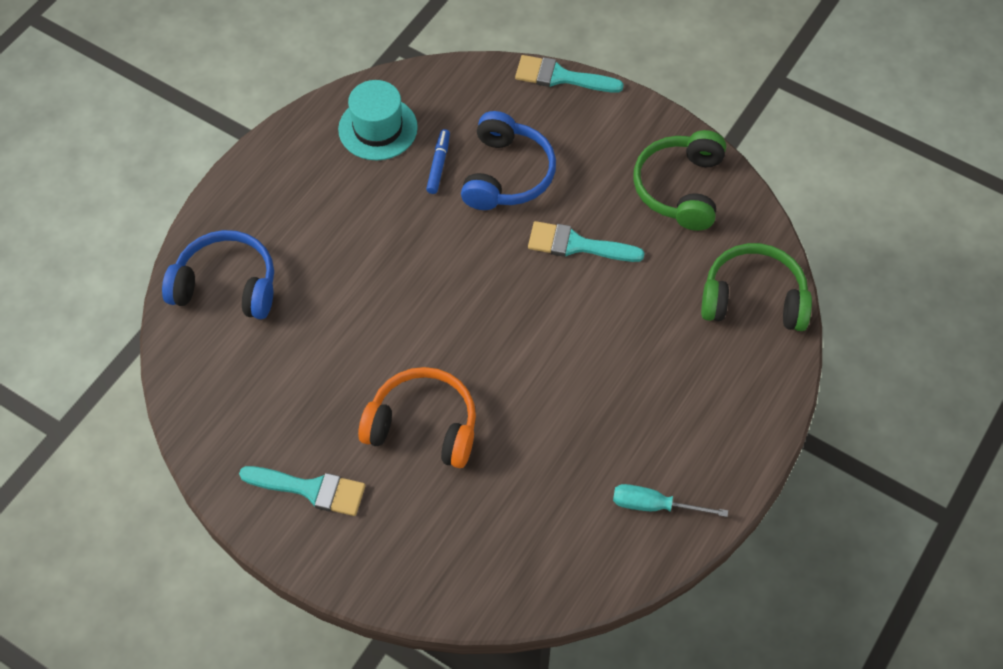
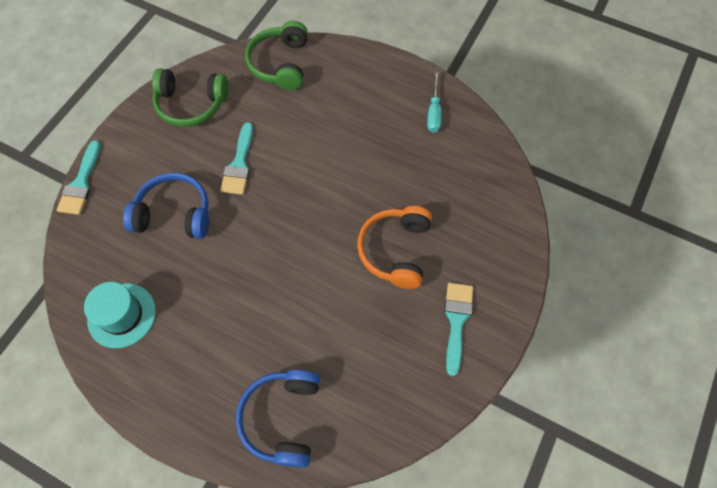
camera: 95 degrees left, 5 degrees up
(438, 165) = (162, 264): blue marker -> none

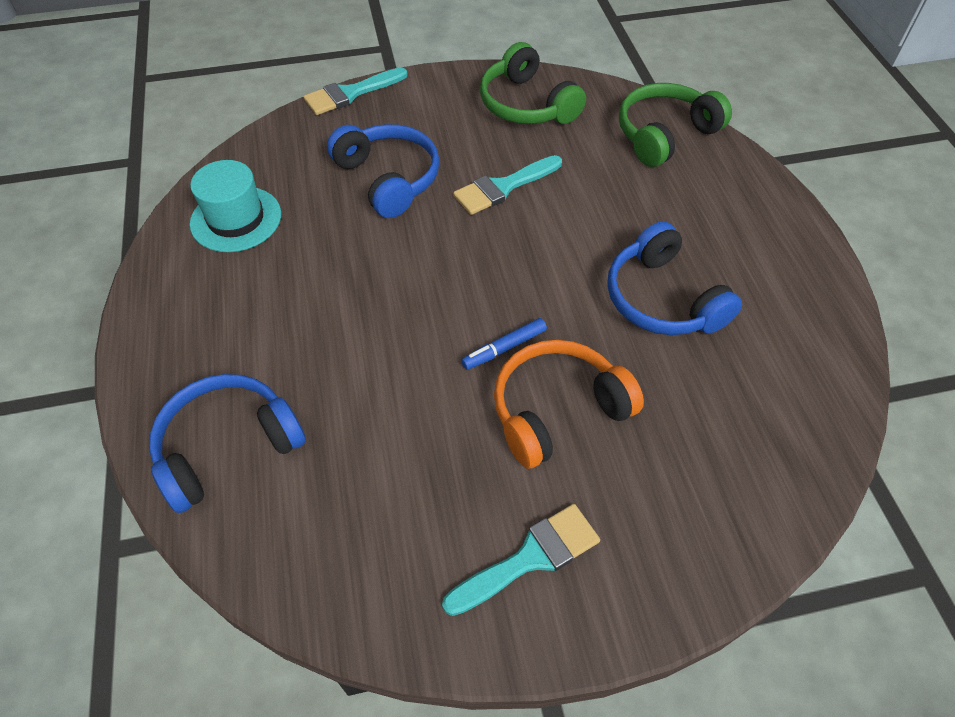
camera: 50 degrees right, 10 degrees down
(341, 245) = (504, 348): none -> blue marker
(377, 156) = (662, 299): none -> blue headphones
(434, 112) = (795, 314): turquoise screwdriver -> none

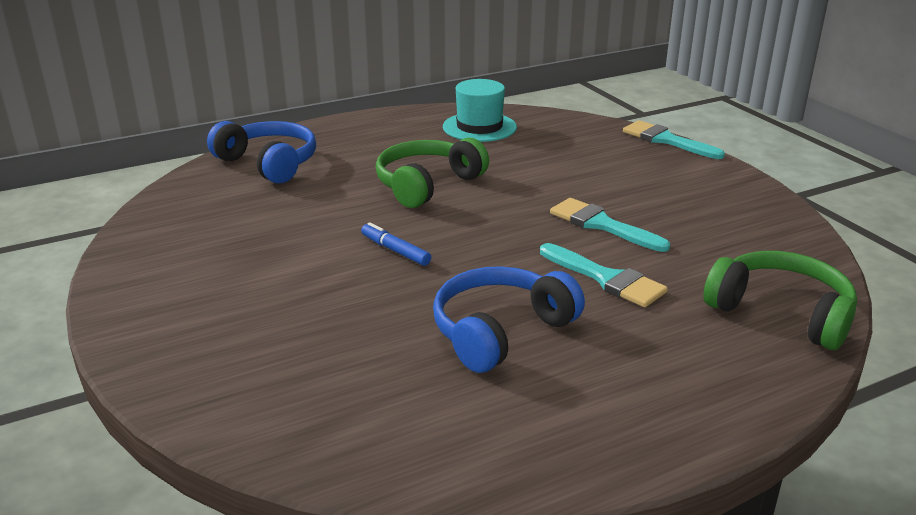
camera: 75 degrees right, 25 degrees down
(388, 179) = (569, 172): blue headphones -> none
(527, 104) = (742, 221): green headphones -> green headphones (427, 184)
(530, 558) = (183, 288): turquoise brush -> turquoise brush (606, 279)
(557, 410) = (334, 284): orange headphones -> none

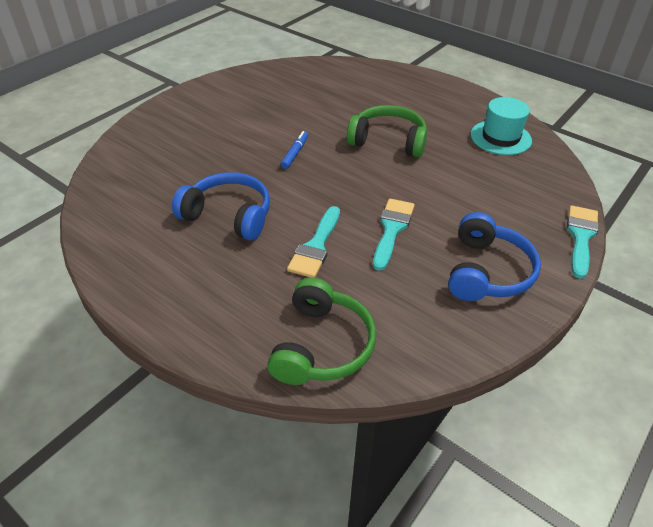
camera: 65 degrees right, 15 degrees up
(269, 163) = (366, 79): blue headphones -> blue headphones (487, 271)

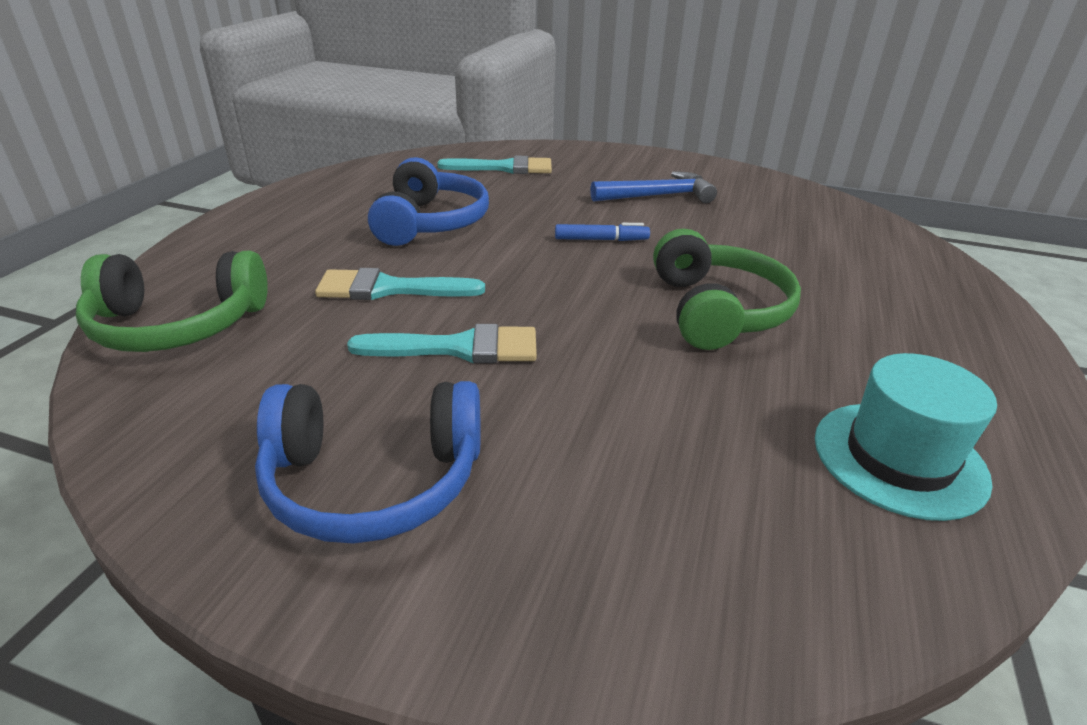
camera: 70 degrees right, 10 degrees down
(247, 116) = (658, 196): none -> blue hammer
(581, 237) = (573, 666): turquoise brush -> turquoise brush (504, 168)

